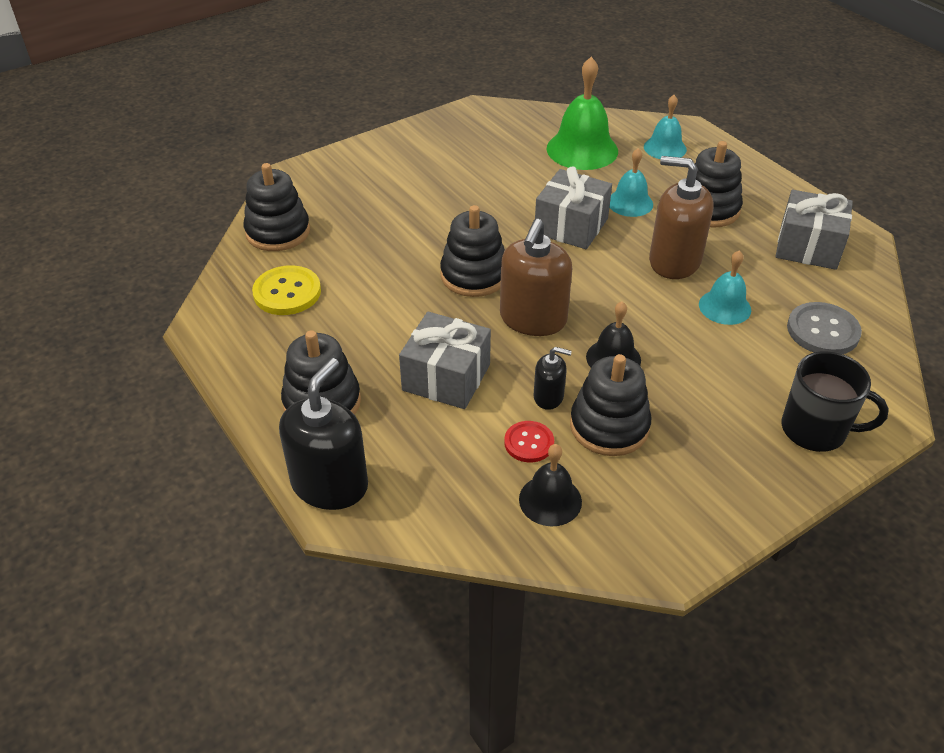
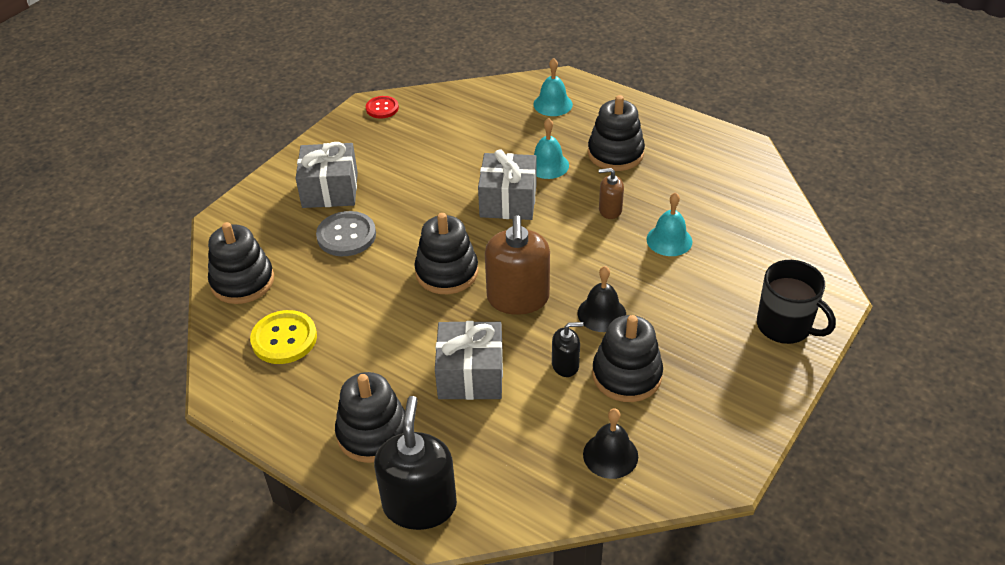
camera: 20 degrees left, 0 degrees up
(529, 443) = (569, 411): red button -> red button (382, 108)
(582, 149) = (482, 124): green bell -> none
(674, 261) = (610, 210): brown soap dispenser -> brown soap dispenser, size x0.51
(808, 246) = (710, 166): grey gift -> grey gift (330, 190)
(815, 430) = (785, 326): black mug -> black mug turned 45 degrees clockwise
(822, 331) = (753, 239): grey button -> grey button (346, 235)

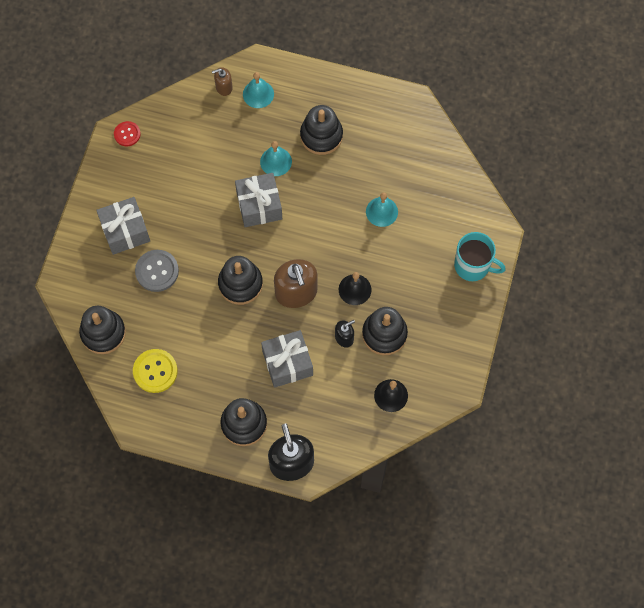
camera: 20 degrees left, 25 degrees up
(610, 210) = (333, 194): brown soap dispenser -> brown soap dispenser (224, 87)
(785, 326) = (473, 266): black mug -> turquoise mug

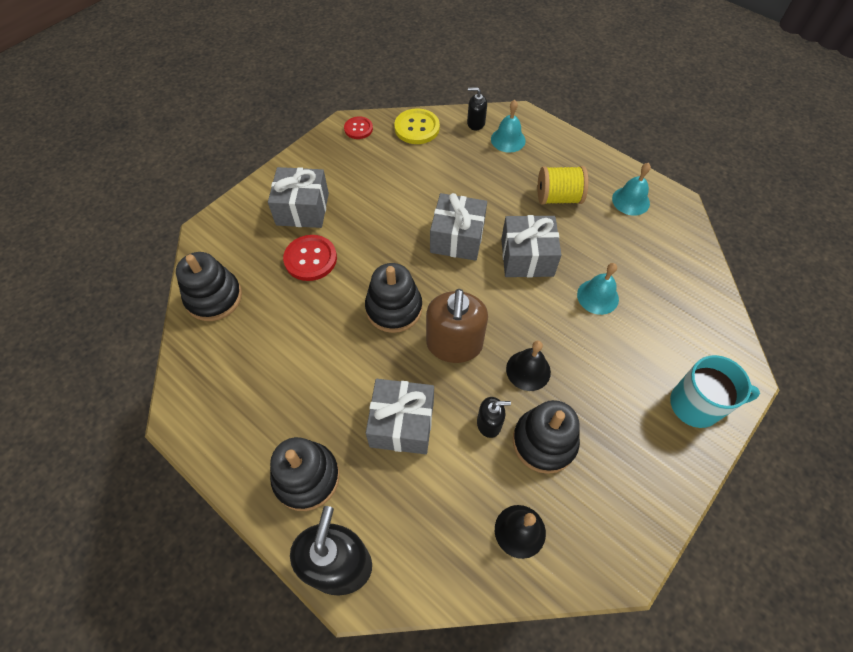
camera: 25 degrees right, 10 degrees down
(155, 371) = (241, 363): yellow button -> yellow button (417, 128)
(157, 271) = (310, 259): grey button -> red button
(224, 87) = (475, 123): brown soap dispenser -> black soap dispenser
(276, 161) = (496, 203): turquoise bell -> turquoise bell (630, 201)
(318, 200) = (527, 257): none -> grey gift
(321, 136) = (558, 197): black stacking toy -> yellow spool
(473, 266) = (696, 405): turquoise mug -> turquoise mug turned 45 degrees counterclockwise

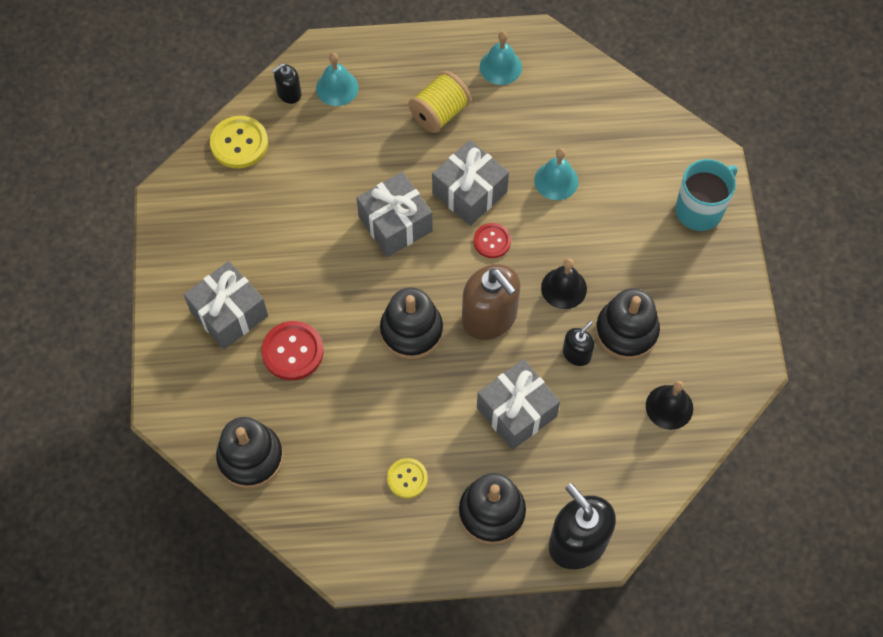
camera: 45 degrees left, 5 degrees up
(282, 398) = (407, 478): none -> yellow button
(358, 129) = (183, 190): red button -> red button (492, 241)

